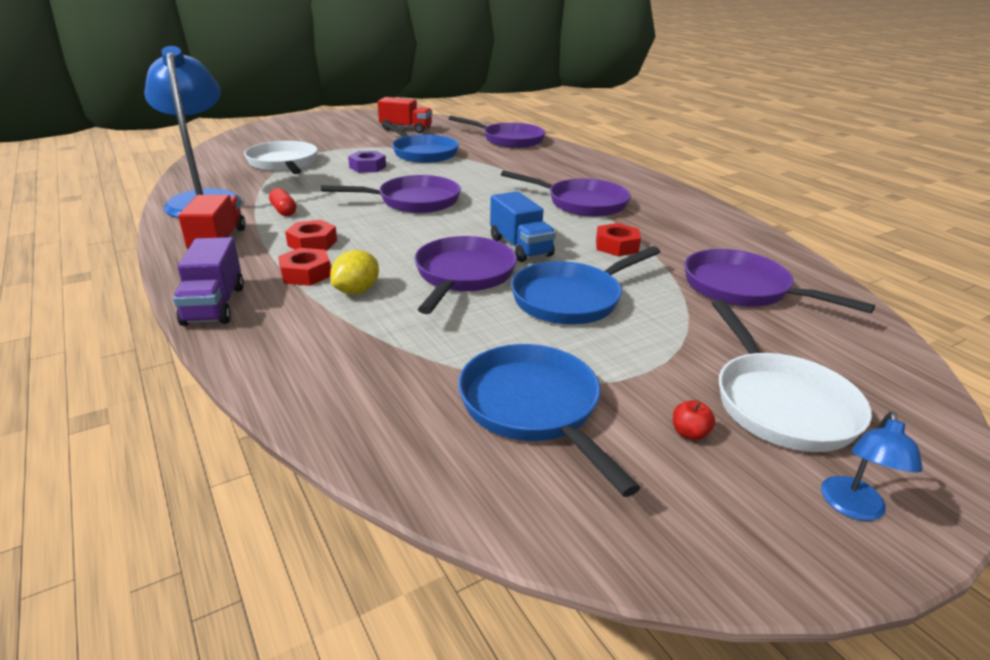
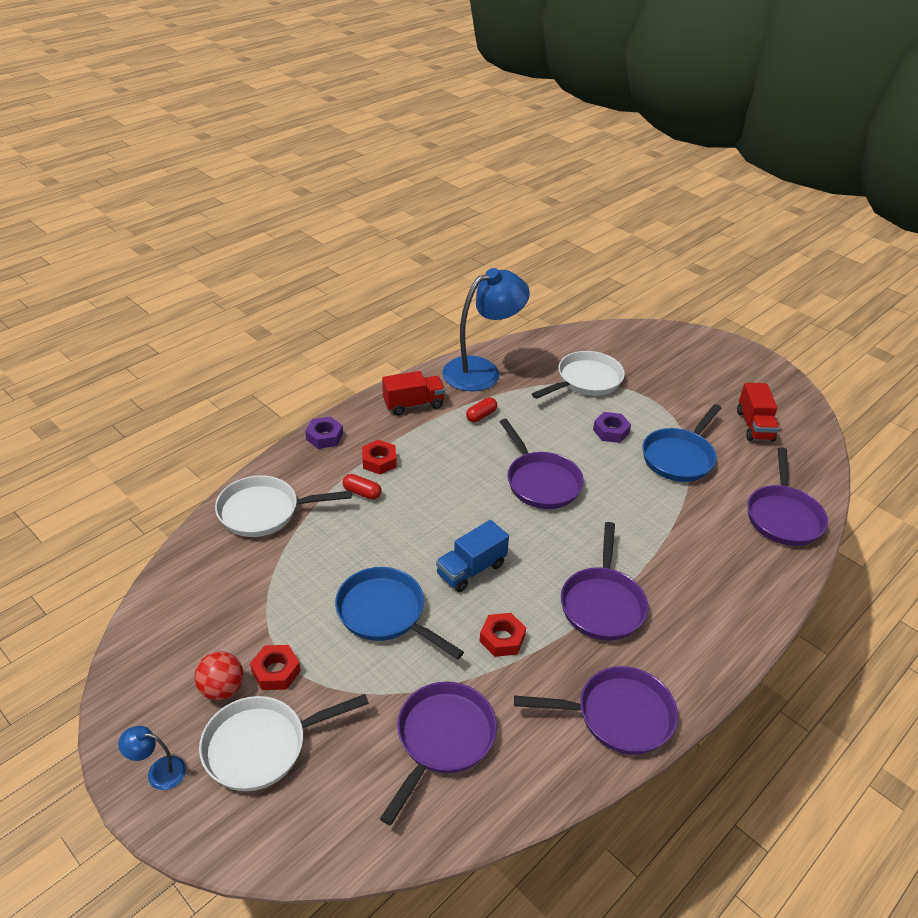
camera: 75 degrees right, 10 degrees up
(214, 305) = (324, 437): purple truck -> purple nut
(312, 243) = (429, 449): red nut -> red nut (276, 671)
(338, 370) = (264, 511): none -> white pan
(357, 291) = (362, 493): yellow lemon -> red capsule
(463, 276) = (404, 543): purple pan -> purple pan (618, 715)
(533, 408) = (239, 607): blue pan -> none
(689, 433) = (222, 689): red apple -> red ball

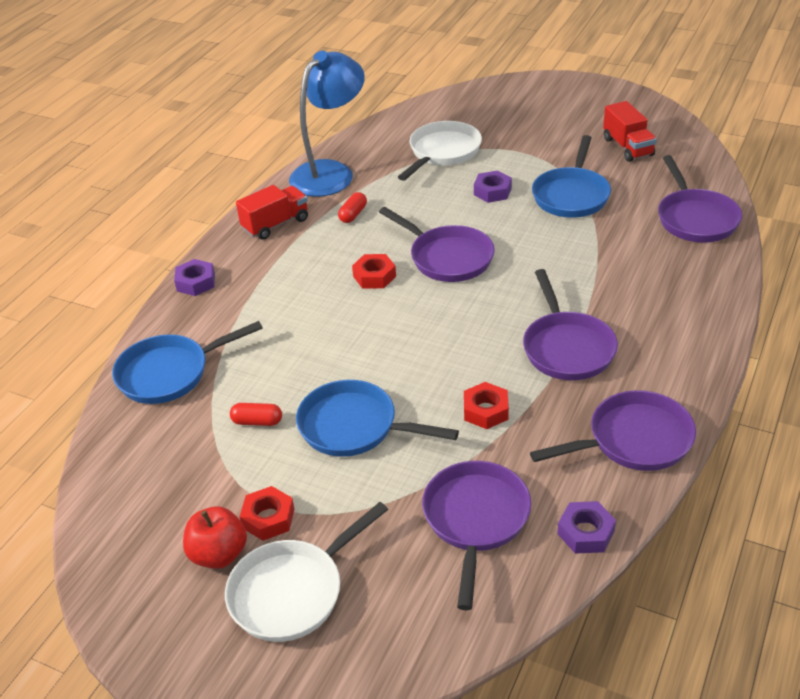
camera: 15 degrees left, 0 degrees up
(158, 772) = (193, 655): blue lamp -> none
(222, 689) = (219, 554): red ball -> red apple
(264, 511) = (169, 373): white pan -> blue pan
(362, 493) = (266, 323): red capsule -> red capsule (257, 422)
(379, 461) = (268, 288): red nut -> red nut (374, 276)
(471, 569) = (420, 358): blue truck -> none
(531, 789) = (586, 532): none -> purple nut

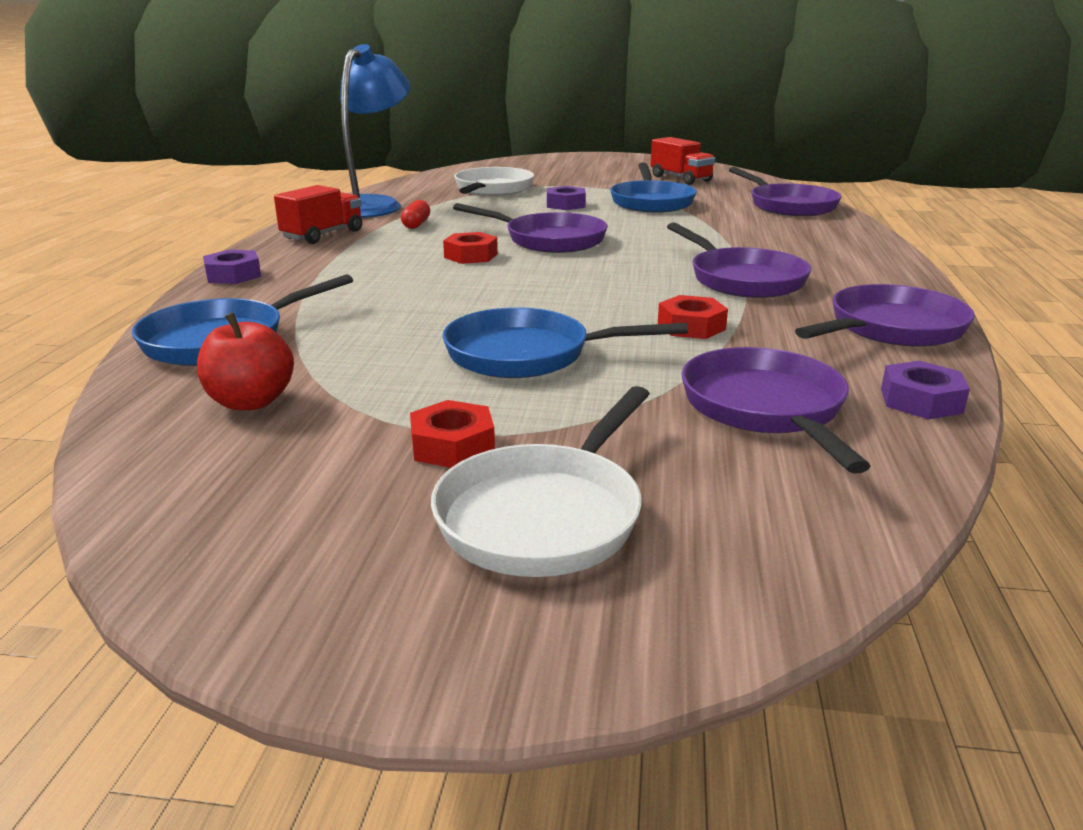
camera: 20 degrees left, 15 degrees down
(219, 554) = (389, 493): red apple -> red apple (251, 402)
(257, 422) = (380, 364): red capsule -> none

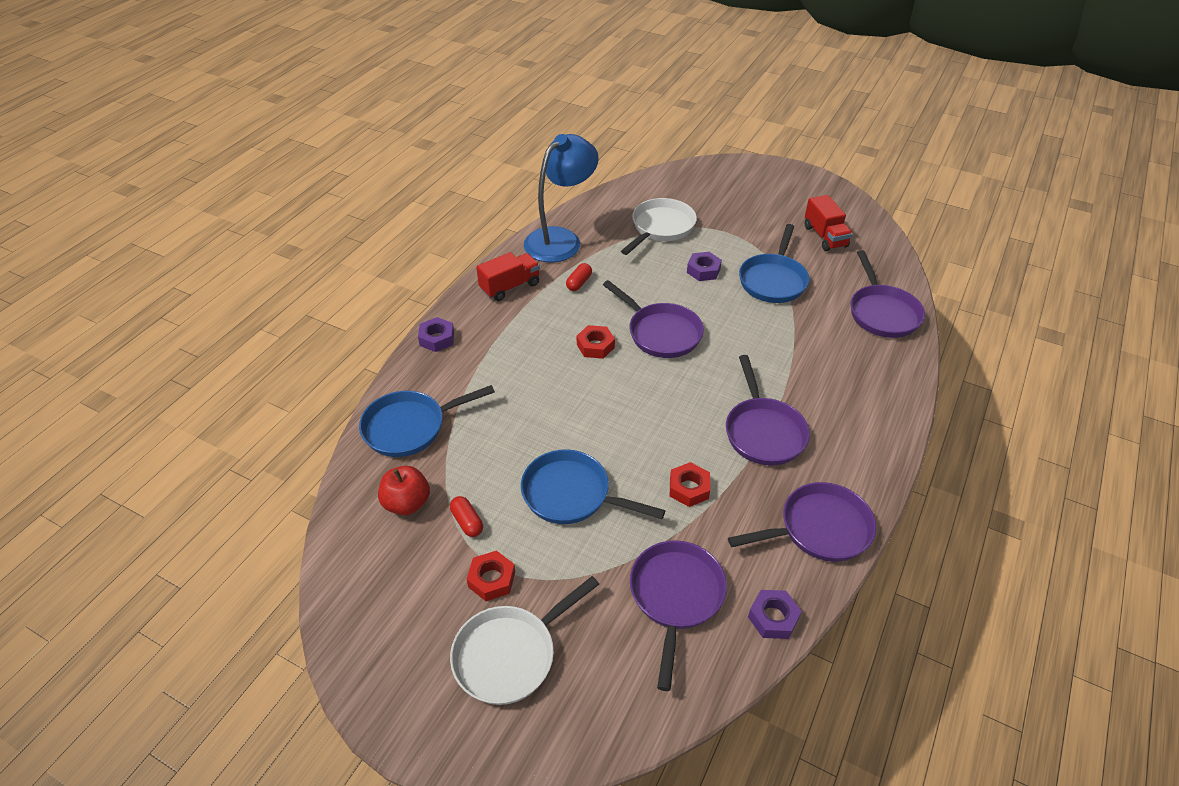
camera: 20 degrees right, 20 degrees up
(371, 401) = (467, 522): none -> red capsule

